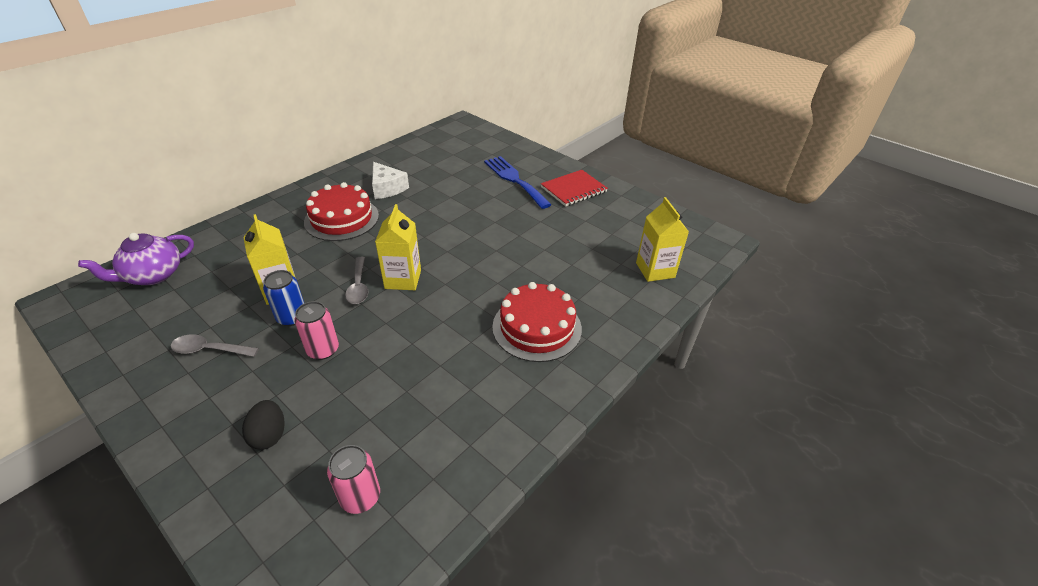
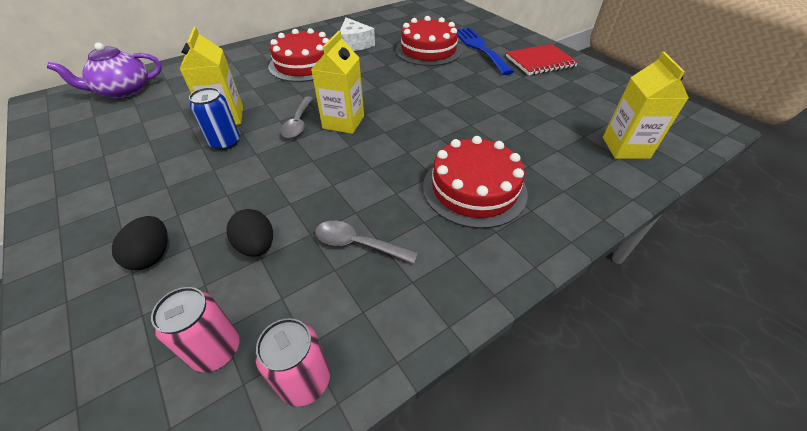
camera: 15 degrees right, 5 degrees up
(209, 350) = (138, 161): grey spoon -> grey spoon (358, 244)
(323, 350) = (241, 177): pink can -> pink can (304, 380)
(362, 409) = (257, 246): none -> black egg
(465, 187) = (428, 50): none -> red cake

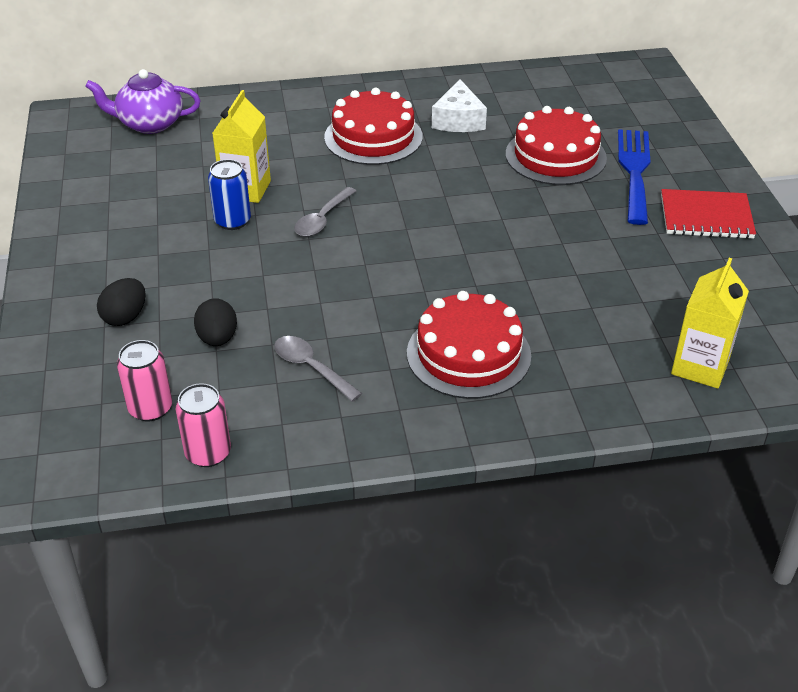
camera: 25 degrees right, 5 degrees down
(343, 122) = (374, 233): yellow carton -> none

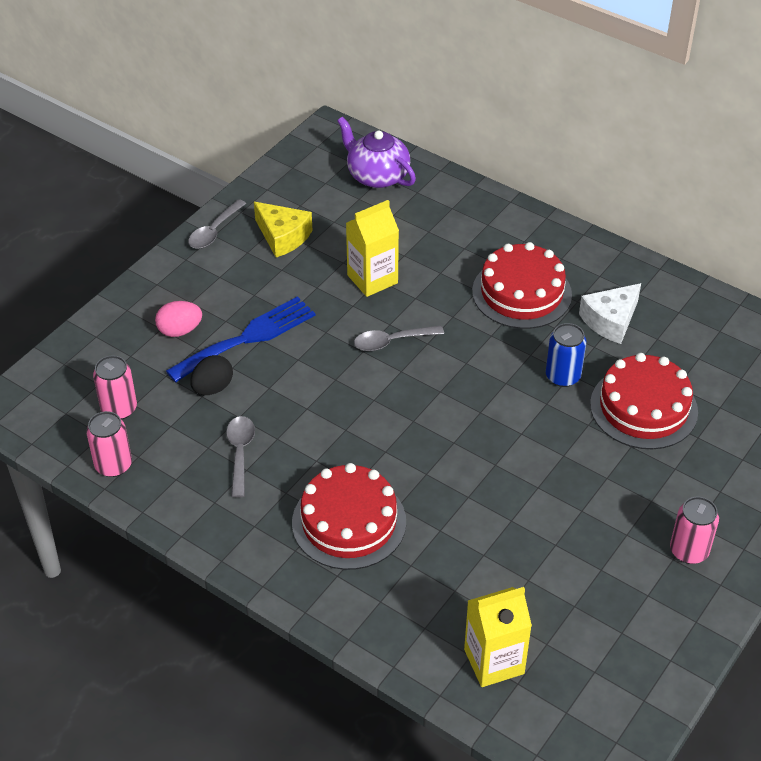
camera: 45 degrees right, 5 degrees up
(54, 231) = (214, 231): none -> grey spoon
(125, 202) = (283, 237): none -> yellow cheese
(125, 317) = (180, 330): black egg -> pink egg
(232, 221) = (331, 300): blue can -> blue can (563, 376)
(634, 171) = (690, 467): blue fork -> blue fork (248, 338)
(706, 217) = (689, 551): red notebook -> pink can

